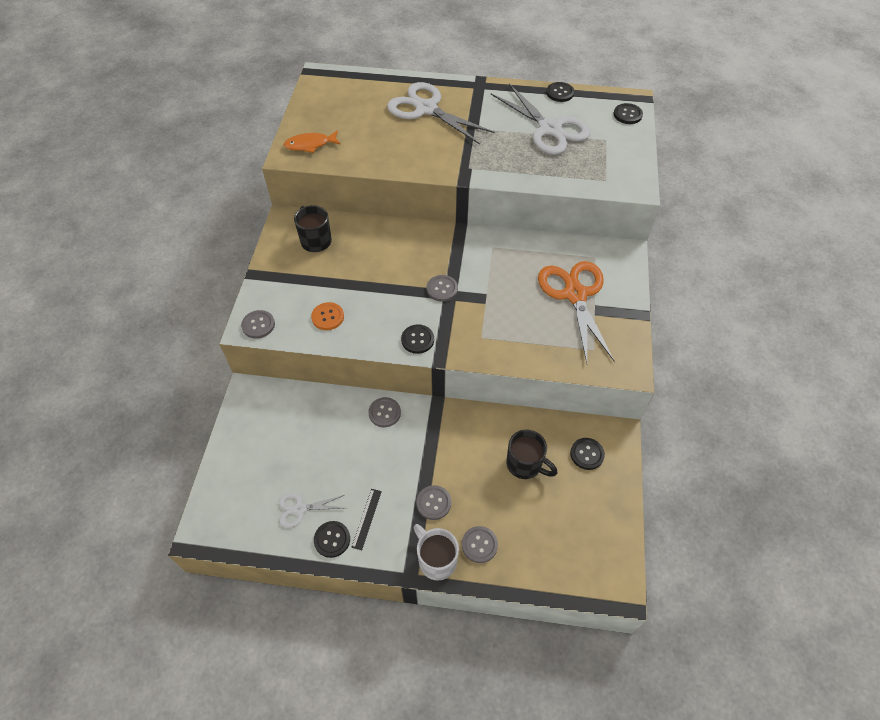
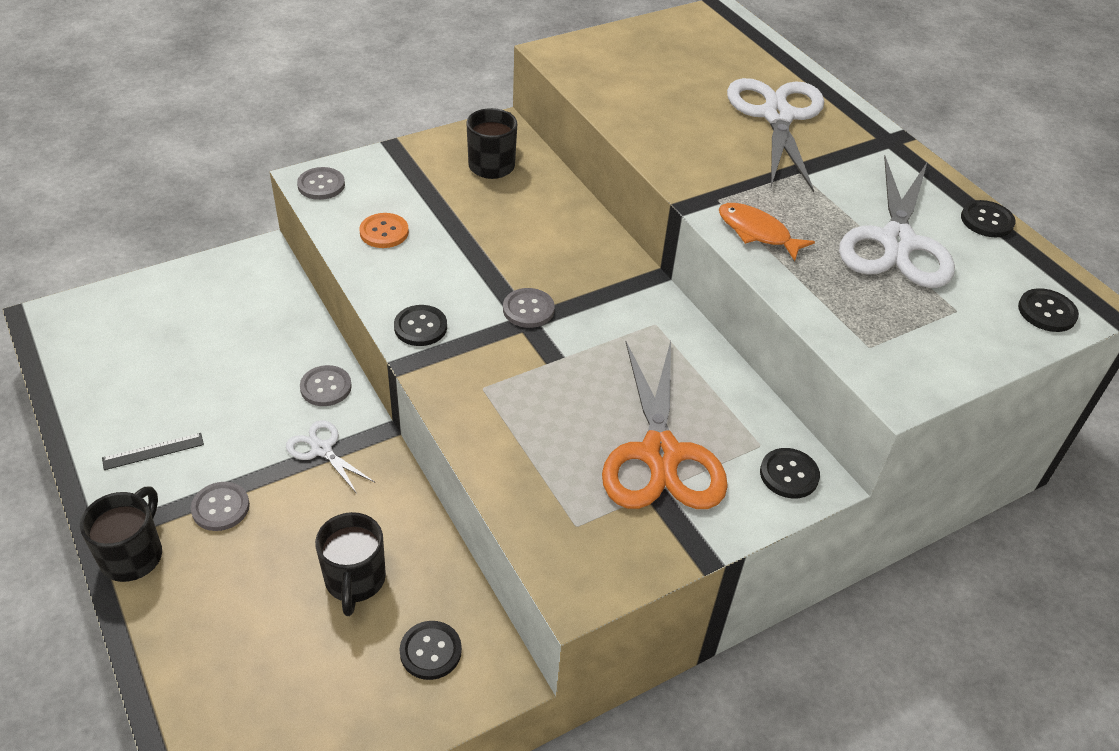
camera: 50 degrees right, 10 degrees down
(300, 509) = (128, 382): white scissors -> white scissors (321, 449)
(310, 145) = (593, 59): orange fish -> orange fish (757, 232)
(332, 539) = (102, 434): black button -> black button (789, 474)
(436, 560) = (133, 555): white mug -> black mug
(479, 545) = (185, 592): grey button -> none
(575, 294) = (661, 454): orange scissors -> orange scissors turned 135 degrees clockwise

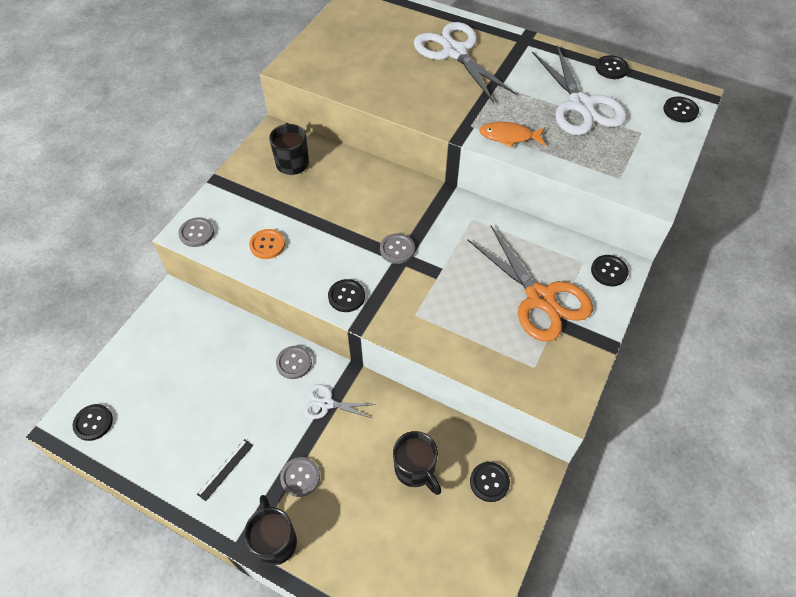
camera: 30 degrees left, 10 degrees up
(73, 330) = (93, 423): none -> black button

